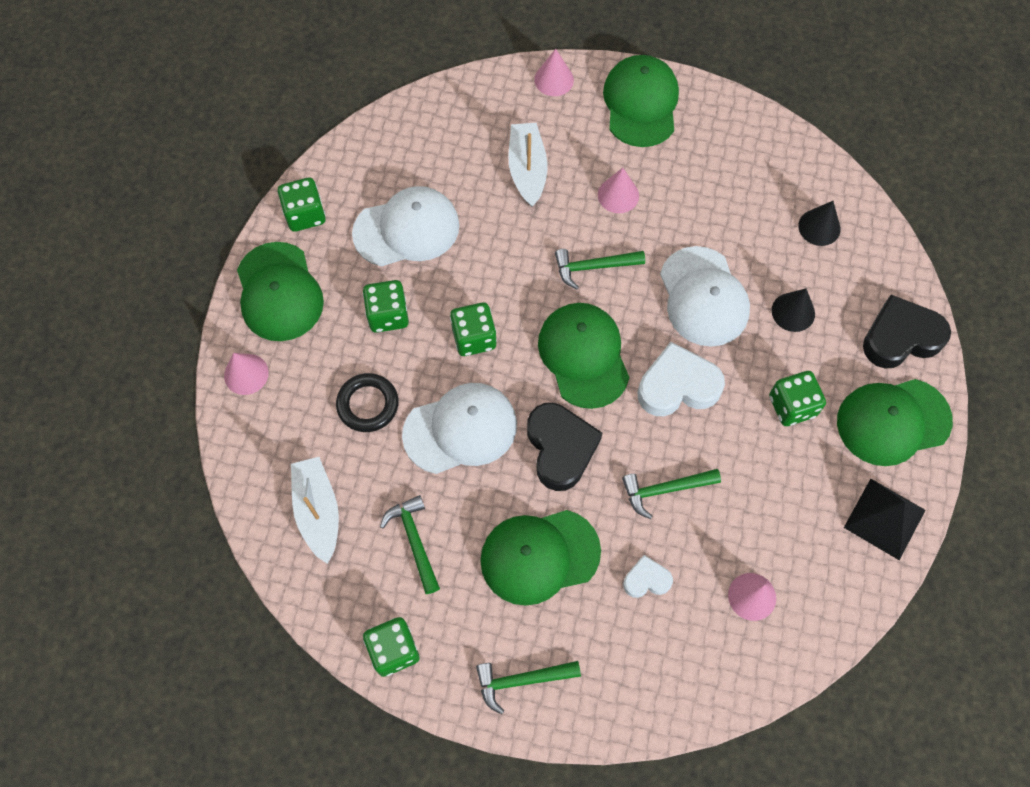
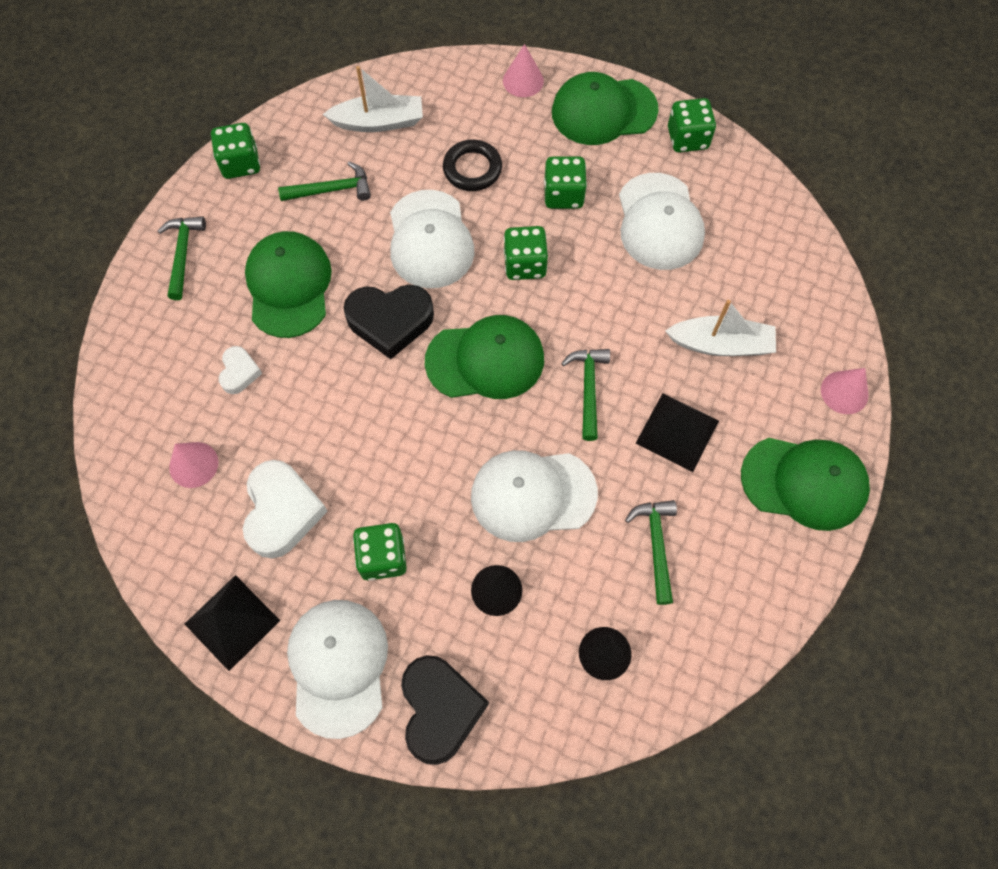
camera: 100 degrees right, 0 degrees up
(618, 195) = (677, 431): pink cone -> black pyramid
(664, 490) = (323, 407): green hammer -> green hammer (656, 545)
(677, 386) = (432, 444): white heart -> white heart (282, 512)
(893, 421) = (338, 666): green cap -> white cap

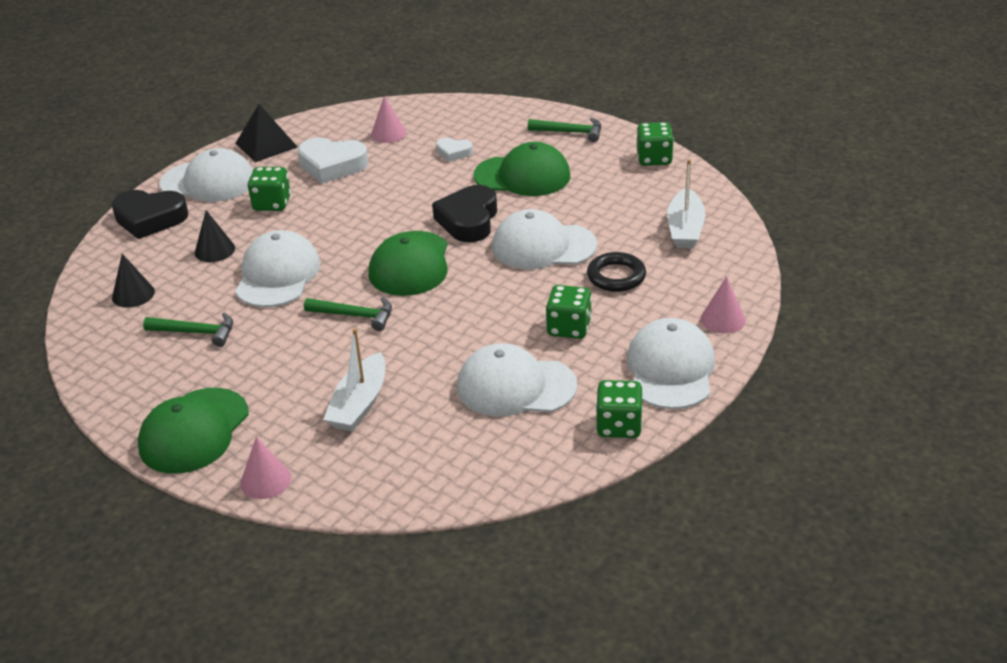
camera: 105 degrees right, 30 degrees down
(332, 190) = (613, 200): green hammer -> none
(525, 264) = (497, 295): green dice -> none
(603, 111) = (670, 369): green cap -> white cap
(677, 431) = (287, 361): black pyramid -> none

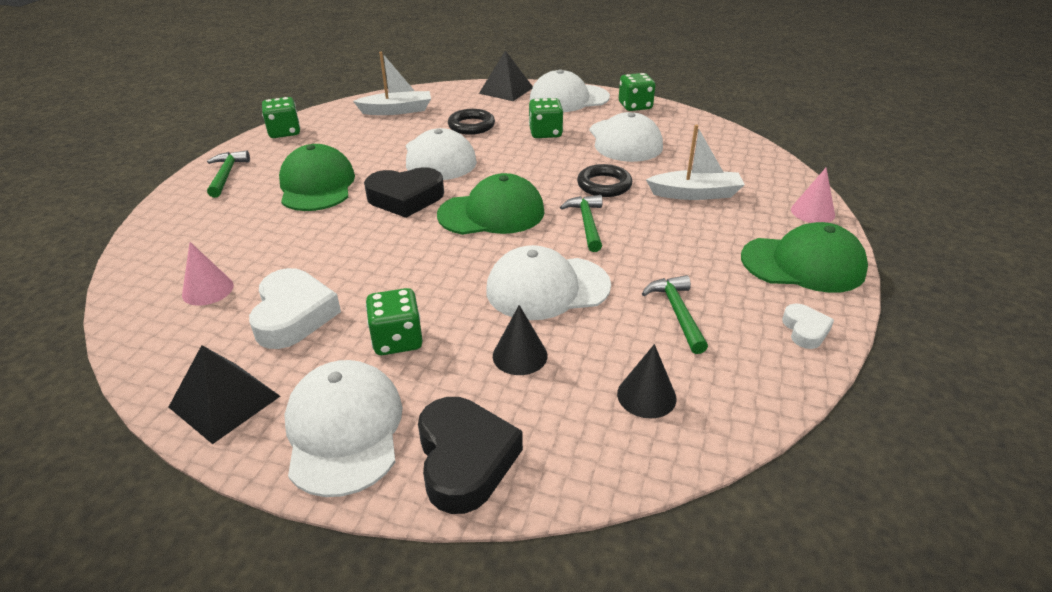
camera: 110 degrees left, 0 degrees up
(418, 343) = (604, 185): none -> black ring
(453, 153) = (264, 232): white heart -> white heart (805, 330)
(723, 319) = (506, 90): pink cone -> black pyramid

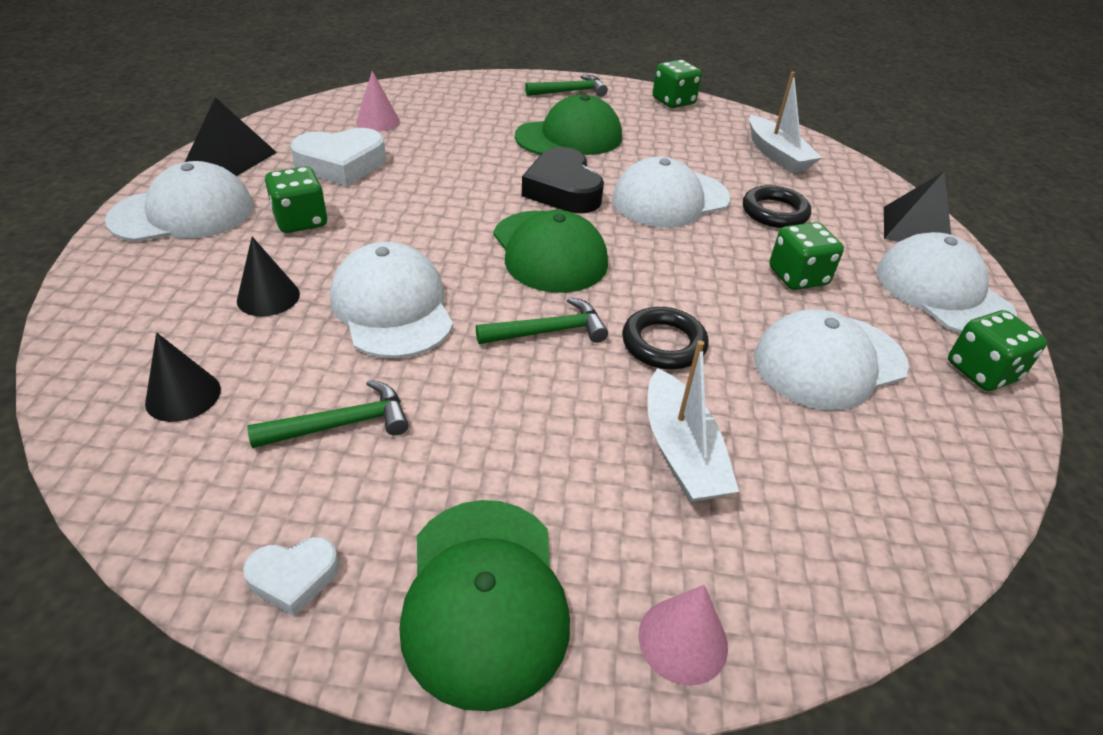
camera: 75 degrees right, 5 degrees up
(465, 459) = (127, 278): black heart -> none

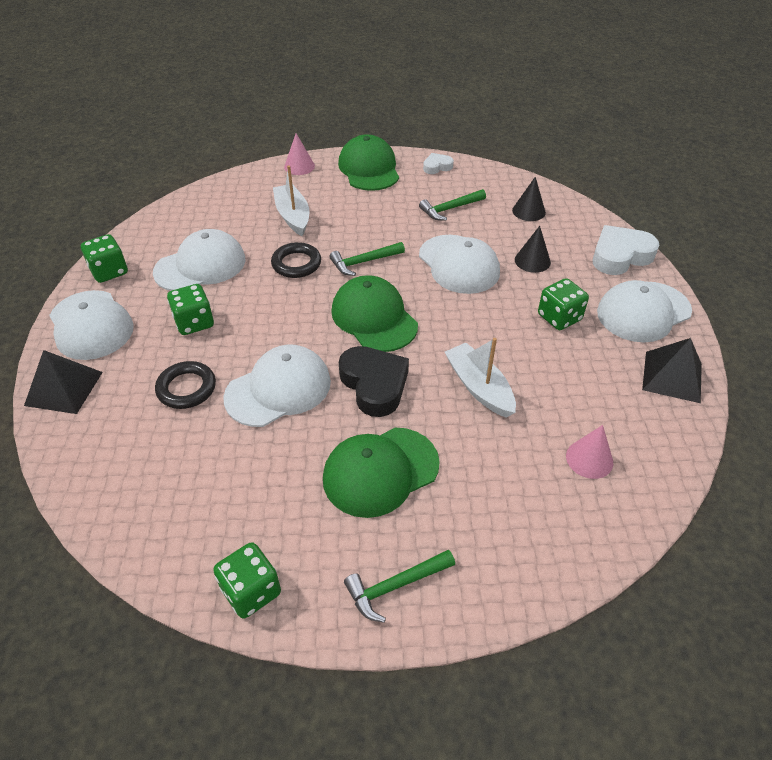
camera: 175 degrees right, 5 degrees up
(341, 164) = (576, 384): white heart -> white heart (620, 256)
(777, 155) = (149, 483): white boat -> white boat (479, 387)

